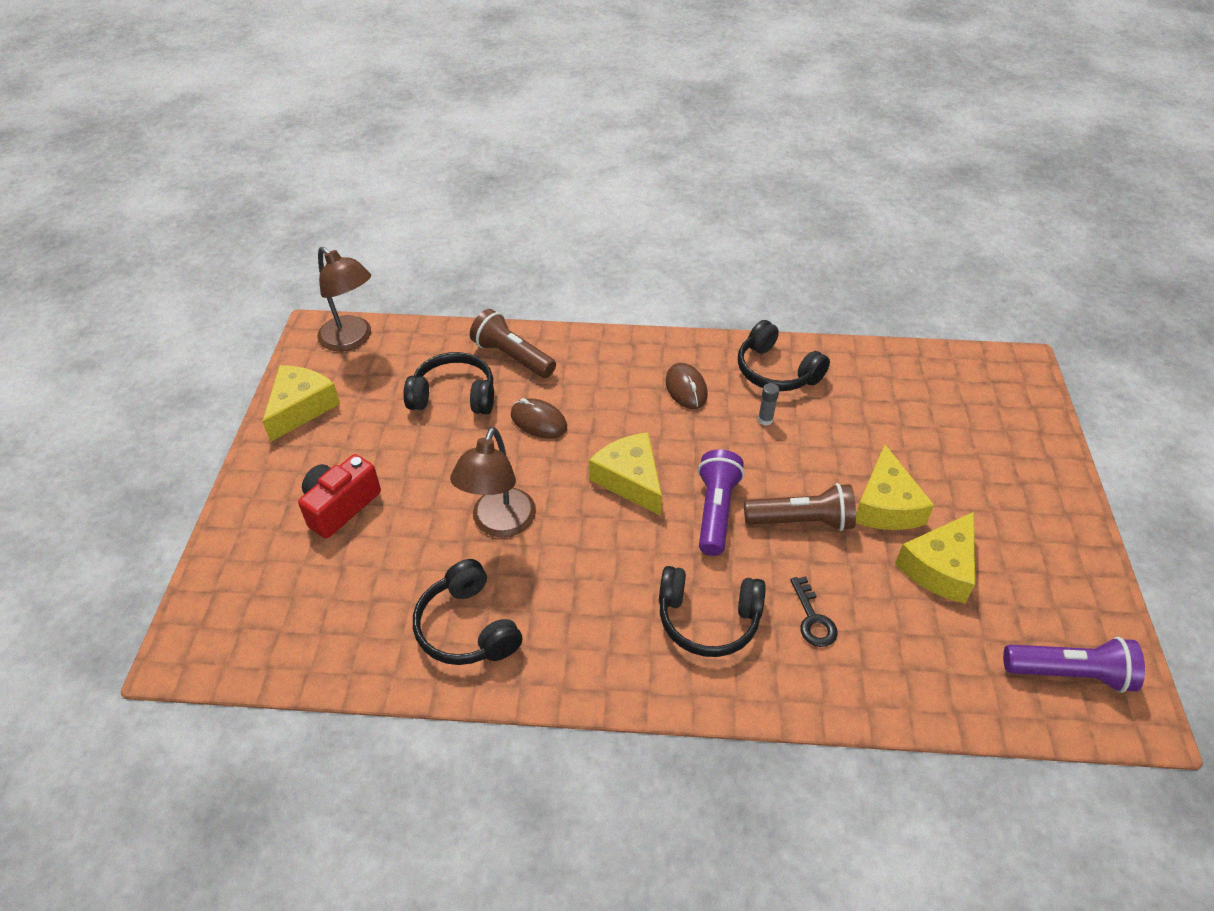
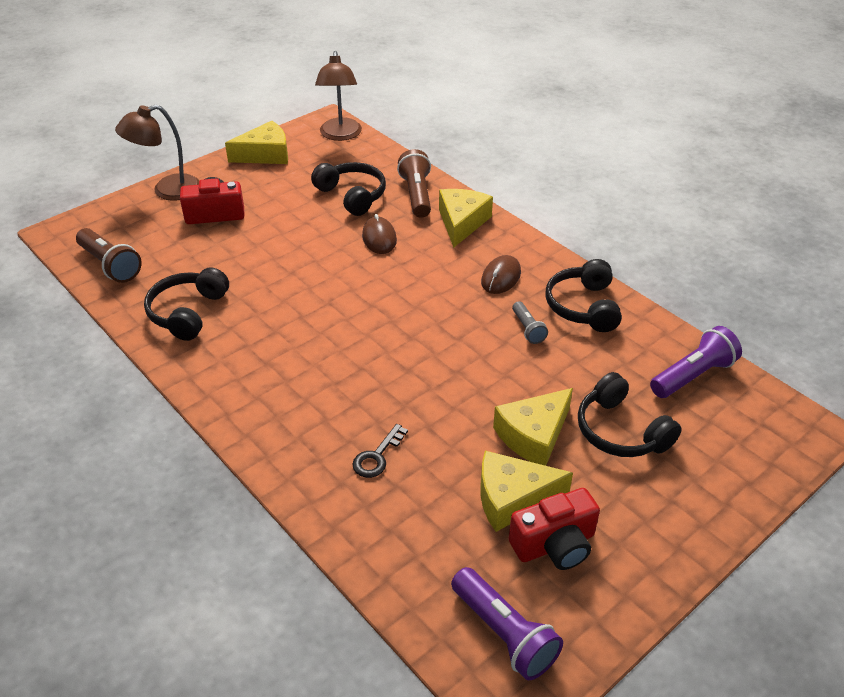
camera: 45 degrees right, 5 degrees down
(499, 524) = (278, 275): brown lamp -> brown lamp (167, 191)
(630, 480) = (384, 303): yellow cheese -> yellow cheese (461, 222)
(708, 619) = (314, 406): black headphones -> black headphones (621, 431)
(715, 511) = (410, 356): purple flashlight -> purple flashlight (693, 375)
(765, 420) = (527, 329): grey glue stick -> grey flashlight
(801, 521) = (458, 401): brown flashlight -> brown flashlight (110, 265)
(1008, 578) = (555, 545): none -> red camera

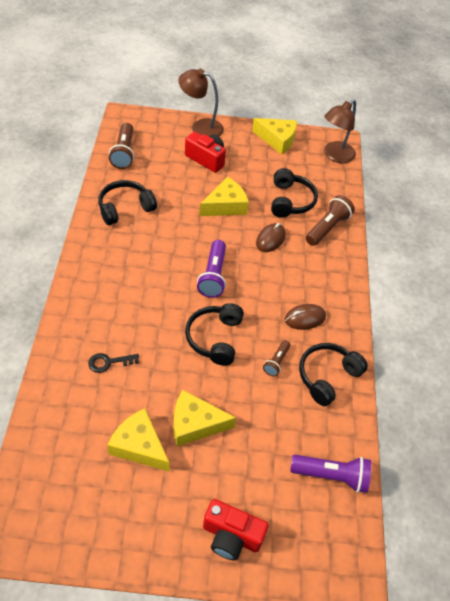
camera: 40 degrees right, 10 degrees up
(461, 222) = (329, 266): yellow cheese -> yellow cheese (225, 205)
(504, 633) = (45, 506): purple flashlight -> purple flashlight (213, 276)
(527, 329) = (276, 362): grey flashlight -> brown flashlight
(555, 545) = (125, 489): red camera -> red camera (231, 536)
(621, 431) = (243, 466): black headphones -> black headphones (215, 338)

